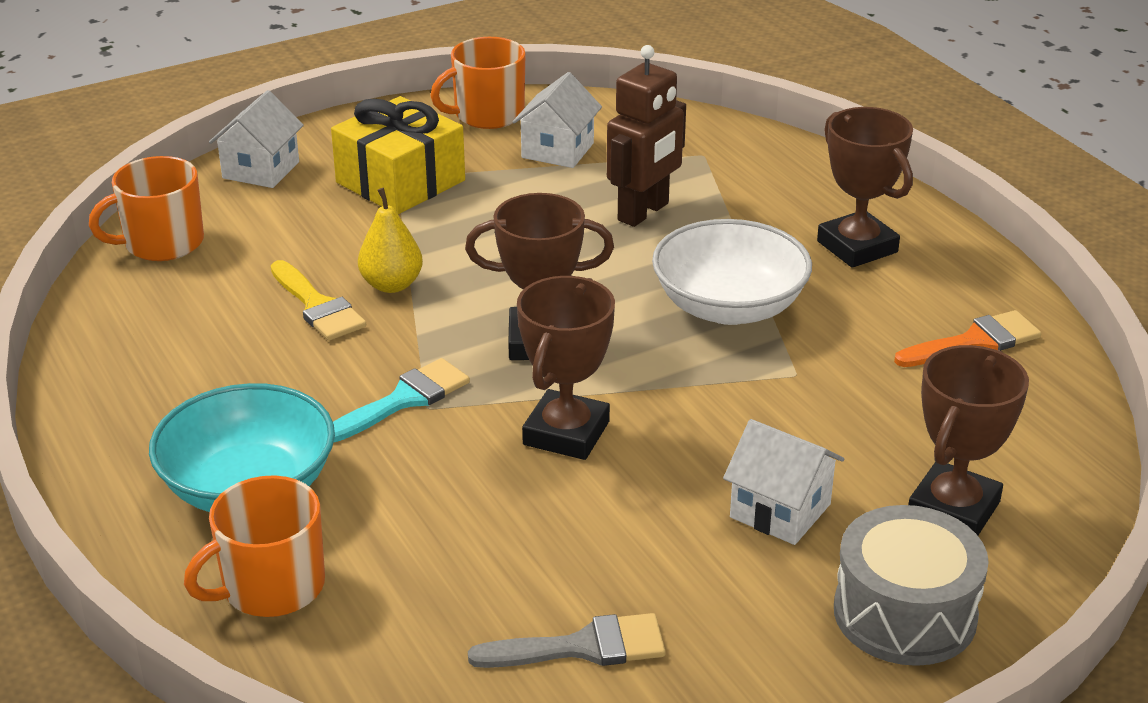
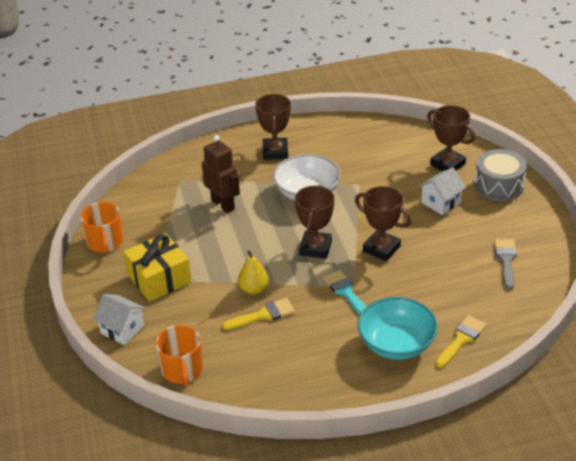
camera: 75 degrees left, 5 degrees up
(271, 586) = (461, 339): orange mug -> yellow brush
(557, 150) = (154, 223): white house -> none
(857, 247) = (275, 152): brown trophy -> brown trophy turned 75 degrees counterclockwise
(975, 341) = (351, 138): orange brush -> none

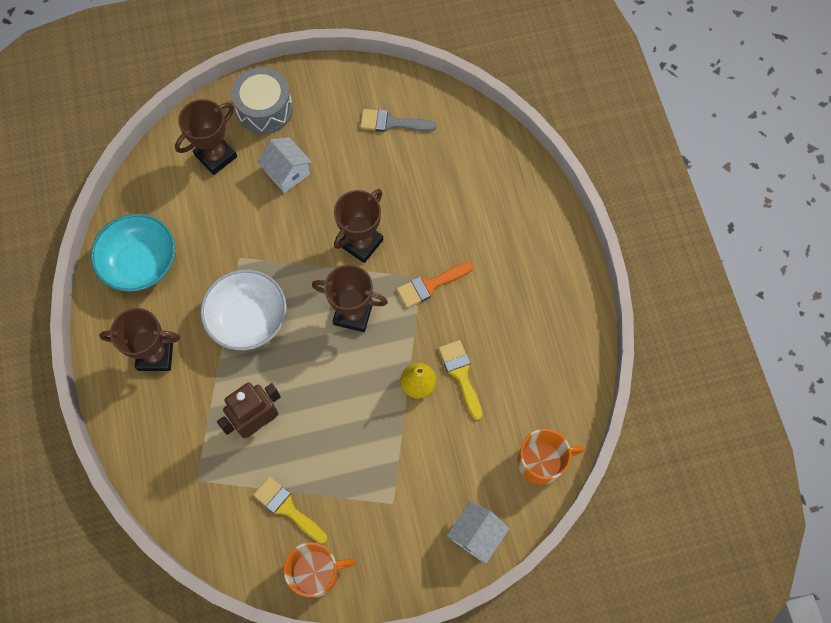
camera: 90 degrees left, 30 degrees up
(159, 278) = (392, 496): yellow gift -> none
(346, 292) = (430, 285): turquoise brush -> orange brush
(396, 344) = (509, 242): turquoise bowl -> turquoise bowl (140, 263)
(461, 339) = (506, 181): yellow brush -> yellow brush (287, 508)

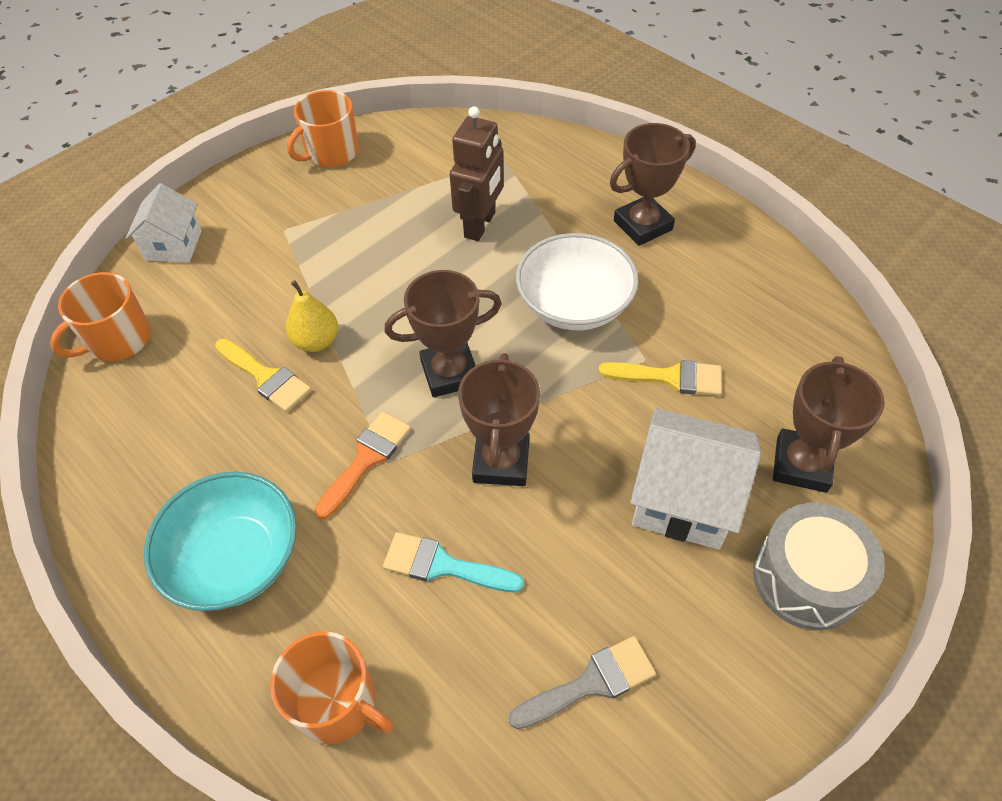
camera: 150 degrees right, 15 degrees down
(140, 263) = (753, 294): turquoise bowl -> turquoise bowl (235, 558)
(287, 173) = (683, 499): white house -> white house, size x1.55
(287, 508) = (394, 179): yellow brush -> yellow brush (670, 377)
(424, 206) = (443, 565): none -> turquoise brush
(504, 174) = (336, 702): none -> orange mug

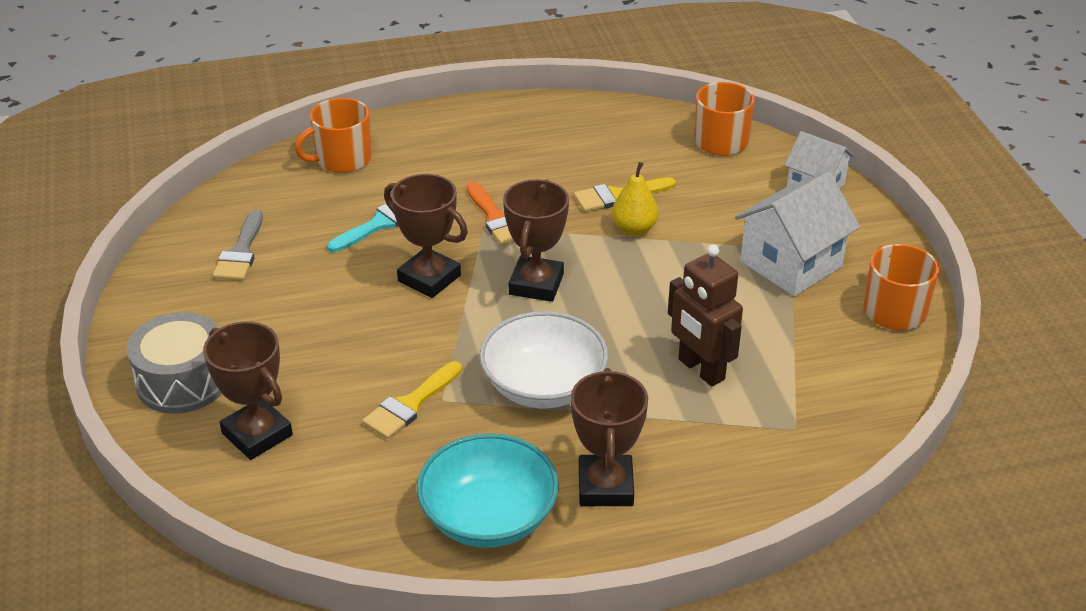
camera: 120 degrees right, 15 degrees down
(235, 558) = (475, 148): turquoise bowl -> turquoise bowl (489, 517)
(683, 499) = (303, 353): white house -> white house (791, 264)

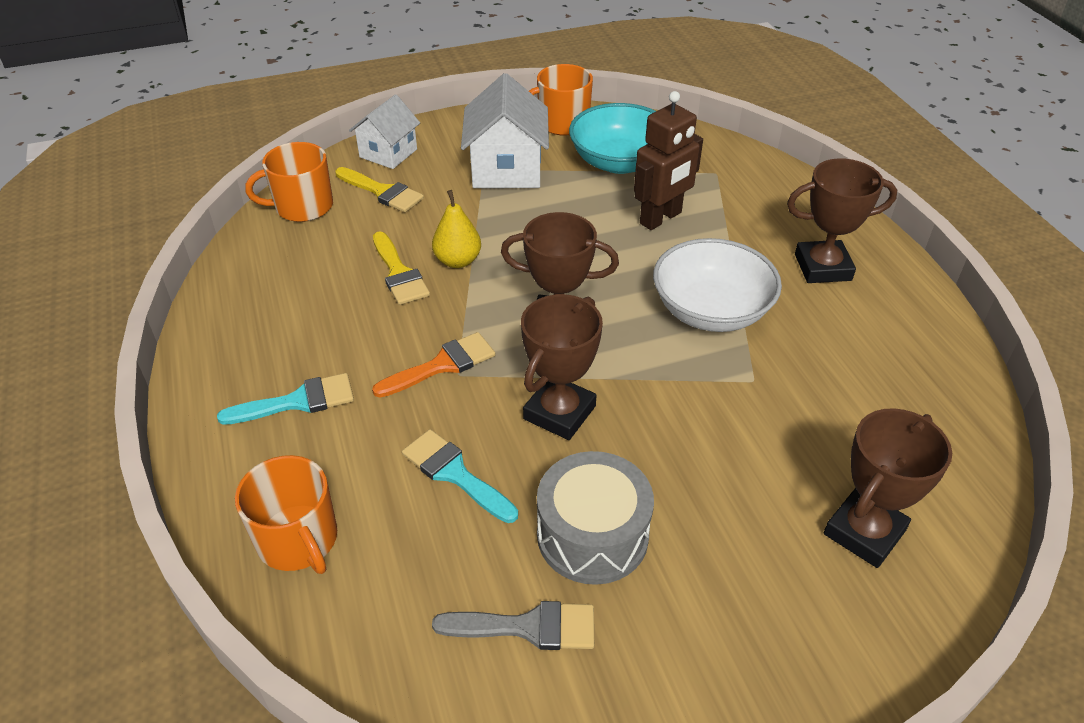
camera: 95 degrees left, 5 degrees up
(183, 381) = (806, 635): grey drum -> grey drum (592, 535)
(410, 404) = (770, 404): yellow brush -> yellow brush (382, 192)
(470, 152) = (298, 401): none -> turquoise brush
(489, 517) = (891, 334): turquoise bowl -> turquoise bowl (619, 162)
(791, 264) = (506, 169): white house -> white house turned 45 degrees clockwise

